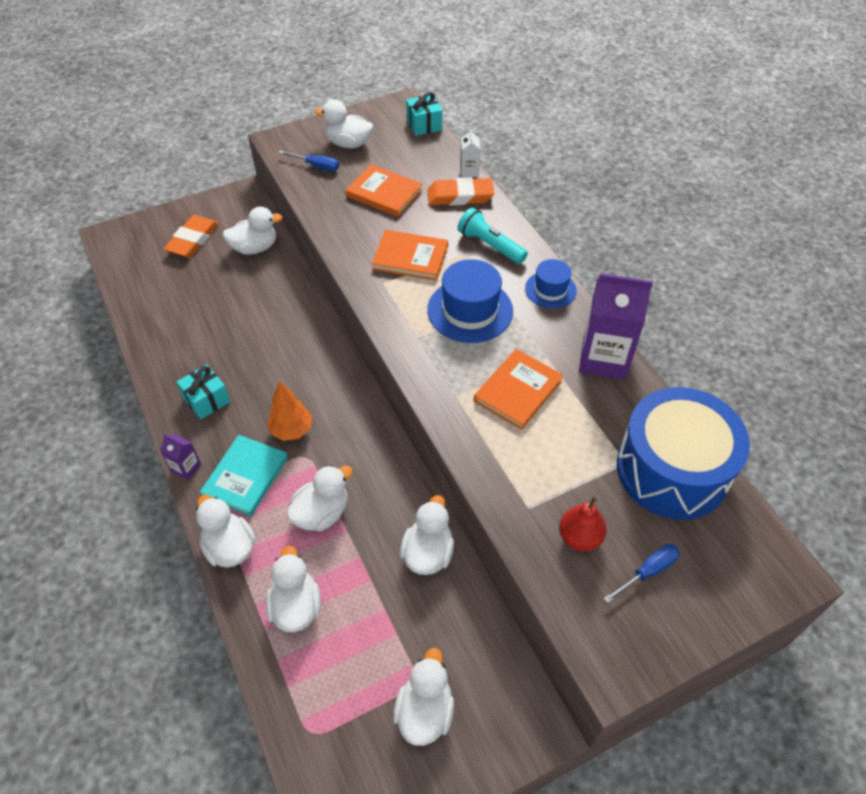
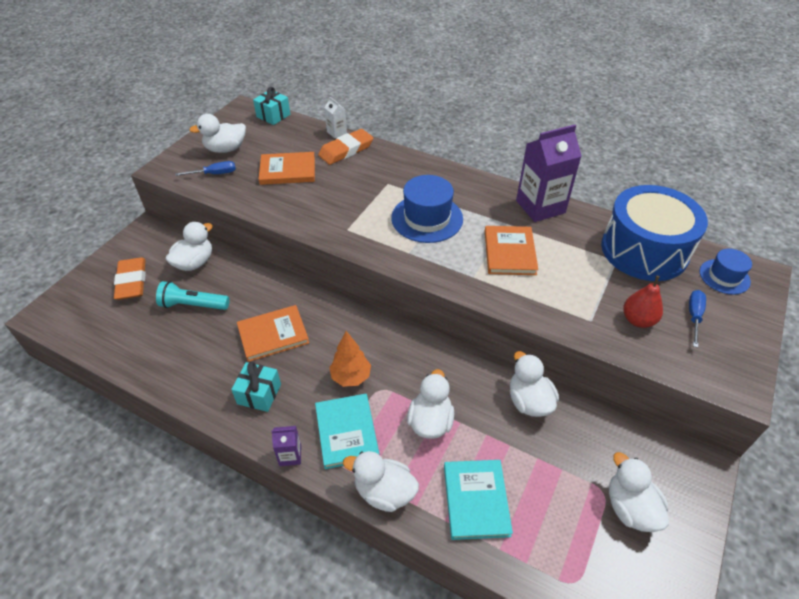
camera: 35 degrees left, 5 degrees down
(296, 606) = (476, 500): white duck -> turquoise book
(410, 257) = (350, 204): orange book -> orange book (273, 335)
(490, 245) = (398, 172): turquoise flashlight -> turquoise flashlight (193, 305)
(550, 289) = (466, 181): blue hat -> blue hat (724, 276)

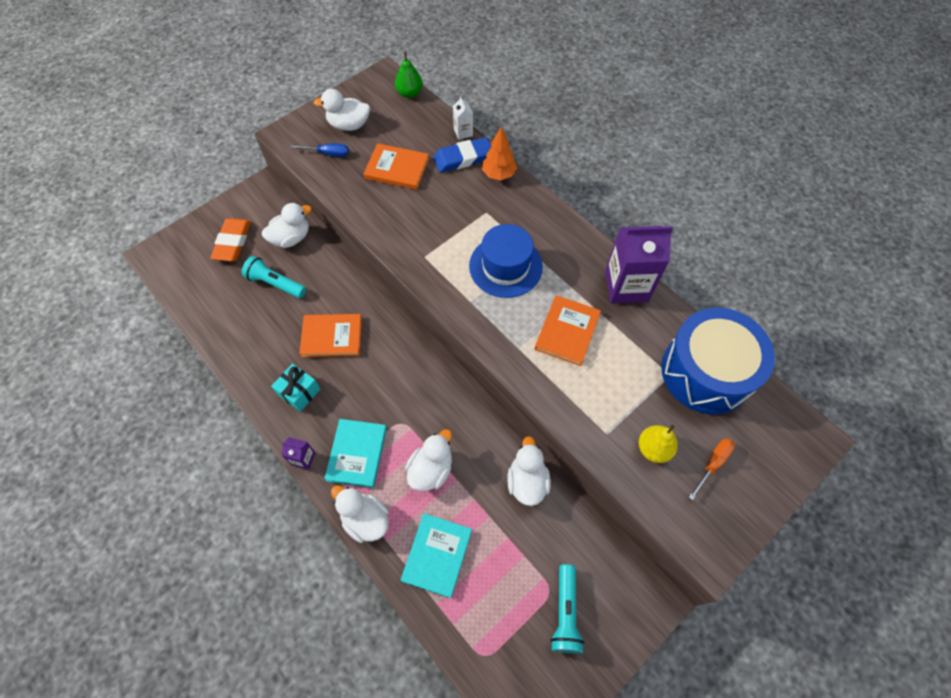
camera: 20 degrees right, 15 degrees up
(273, 116) = (409, 93): turquoise gift -> green pear
(346, 150) = (463, 158): orange eraser -> blue eraser
(351, 377) = (381, 402): orange tree -> orange tree (498, 174)
(630, 508) = (565, 613): white duck -> turquoise flashlight
(638, 320) = (653, 449): red pear -> yellow pear
(694, 316) = (712, 464): blue screwdriver -> orange screwdriver
(724, 276) = (773, 430): blue hat -> none

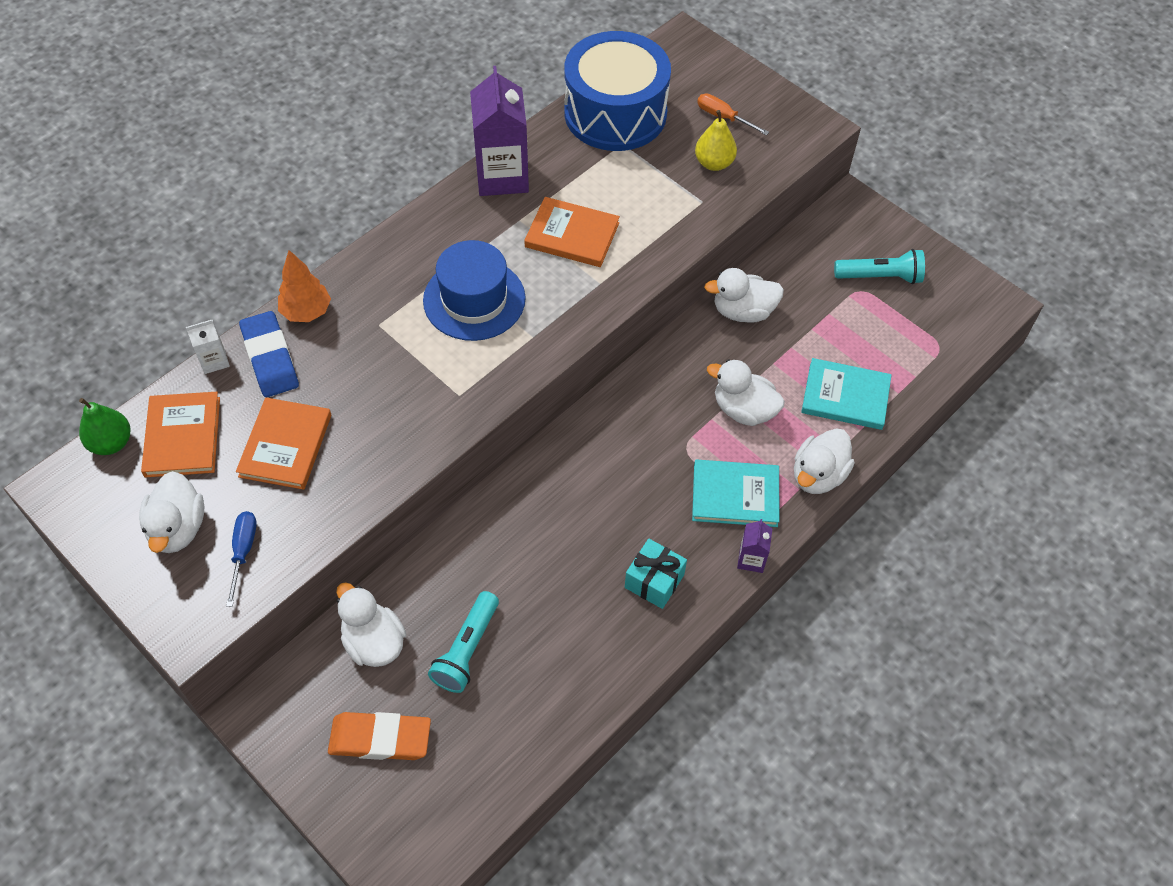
camera: 95 degrees left, 5 degrees down
(332, 337) = (560, 551): orange book -> orange book (182, 437)

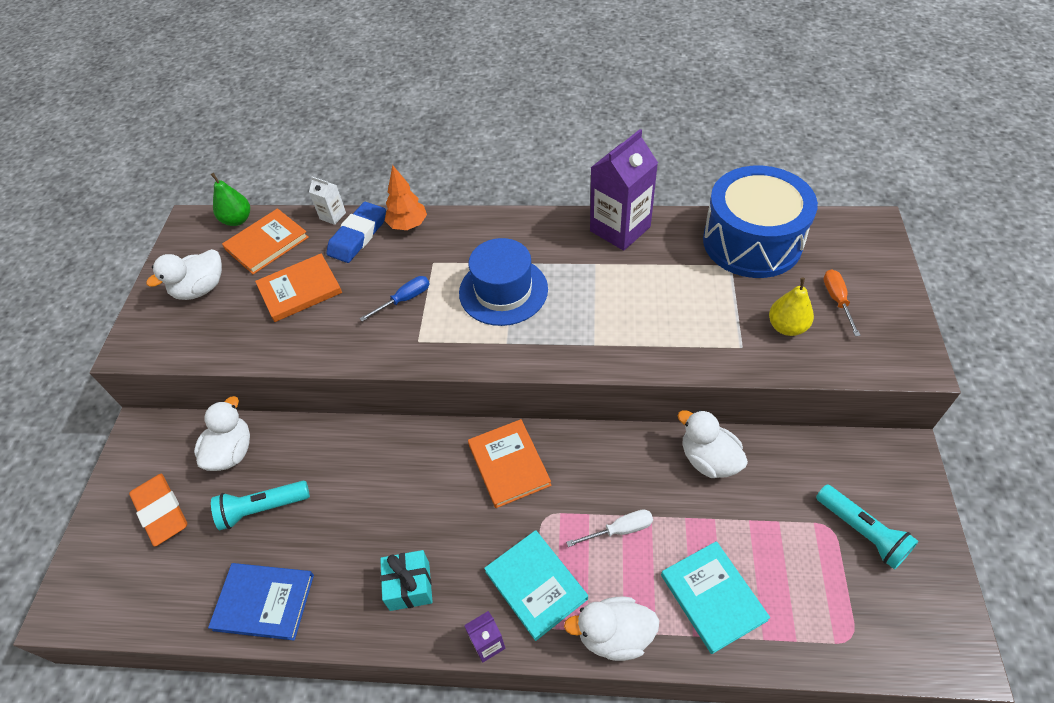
camera: 55 degrees right, 5 degrees down
(243, 552) = (206, 329): blue screwdriver -> blue screwdriver (404, 299)
(564, 699) = (264, 602): none -> blue book
(572, 235) = (617, 299): orange book -> orange book (509, 464)
(743, 410) = (620, 530): white duck -> white screwdriver

